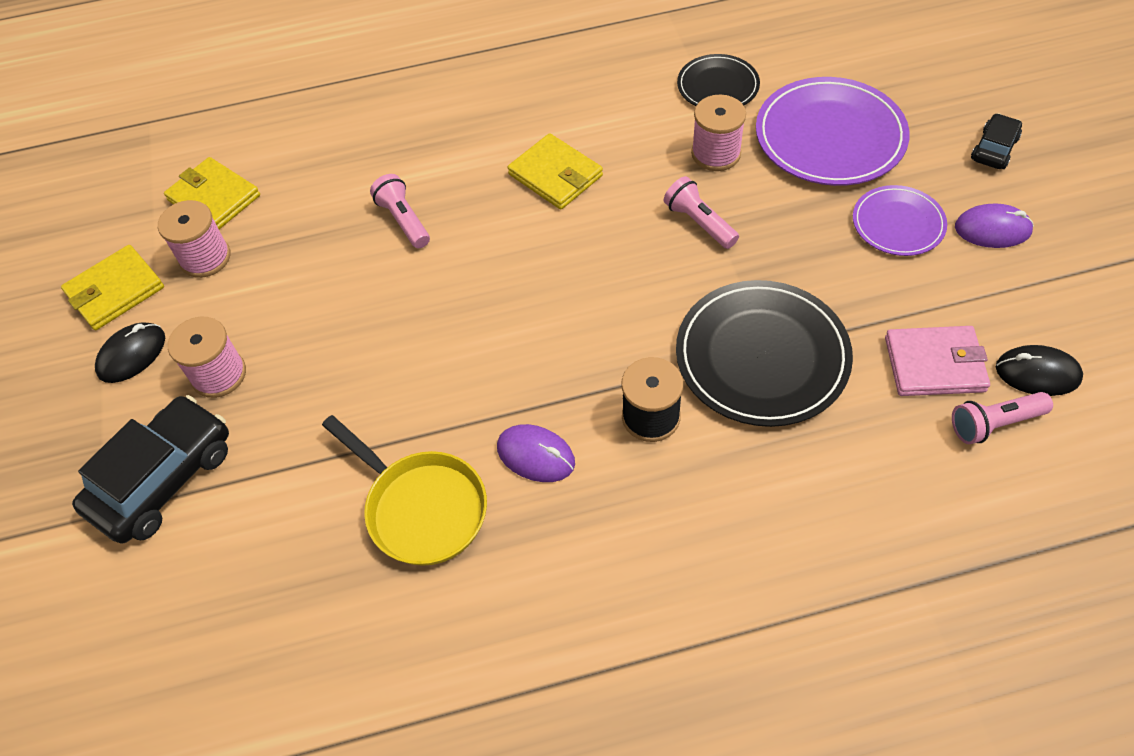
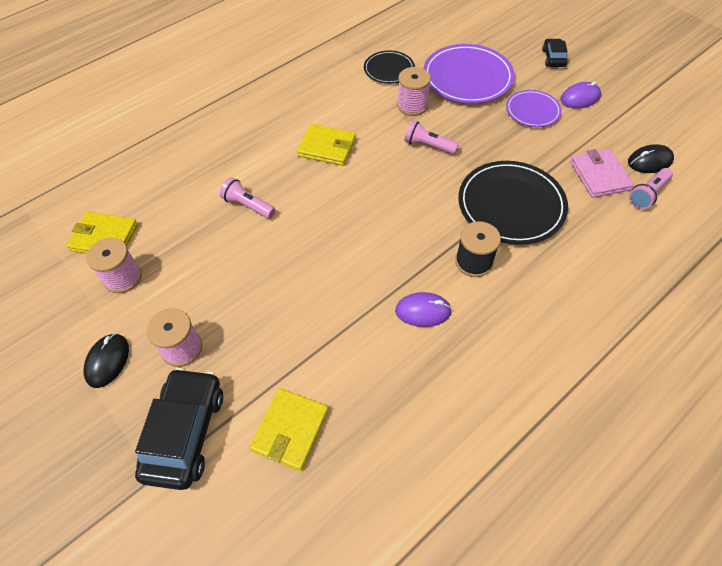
camera: 30 degrees left, 0 degrees up
(115, 291) = (67, 324): yellow wallet -> yellow wallet (290, 430)
(421, 507) = (374, 372): yellow pan -> none
(934, 364) = (599, 175): pink wallet -> pink wallet turned 75 degrees counterclockwise

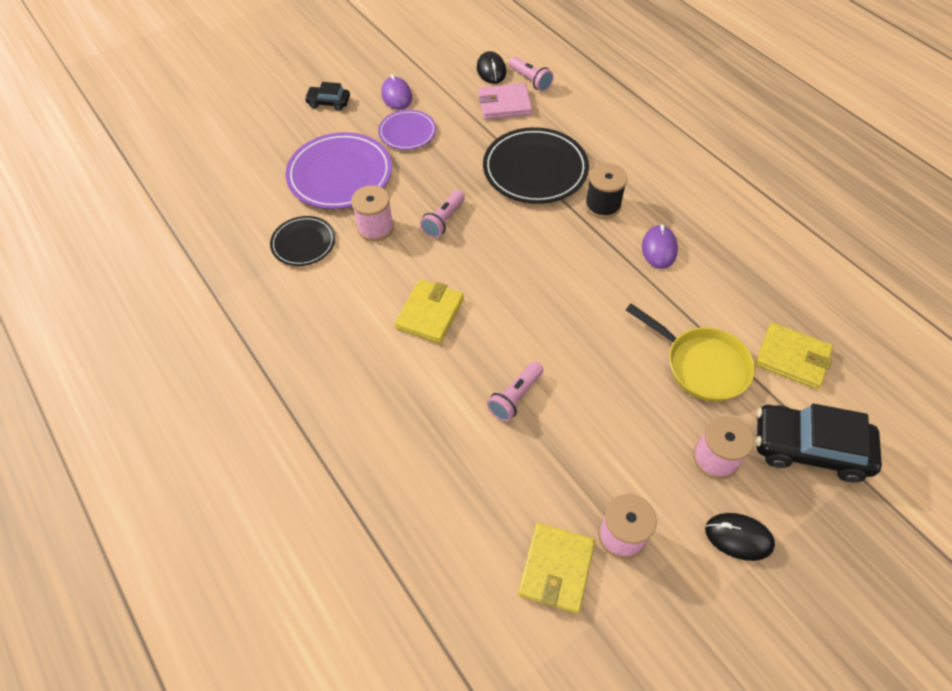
camera: 85 degrees left, 0 degrees up
(280, 342) = (701, 365): none -> yellow pan

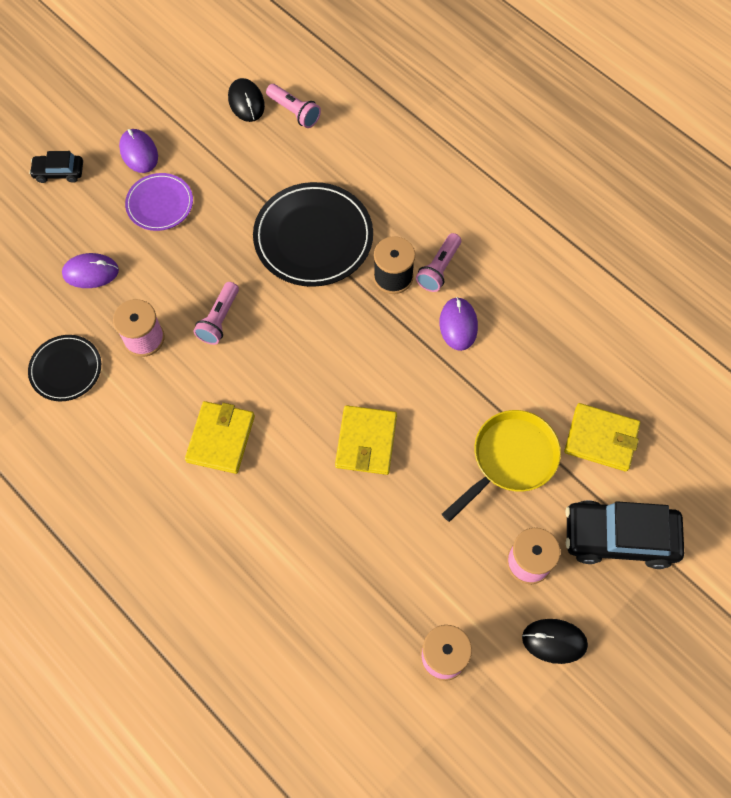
camera: 10 degrees left, 10 degrees up
(340, 174) = (91, 272): purple plate -> purple mouse
(504, 104) = (268, 150): pink wallet -> none
(515, 397) = (323, 524): pink flashlight -> pink flashlight (439, 269)
(556, 568) = (383, 700): yellow wallet -> yellow wallet (366, 441)
(701, 365) = (510, 459): yellow pan -> yellow pan turned 75 degrees counterclockwise

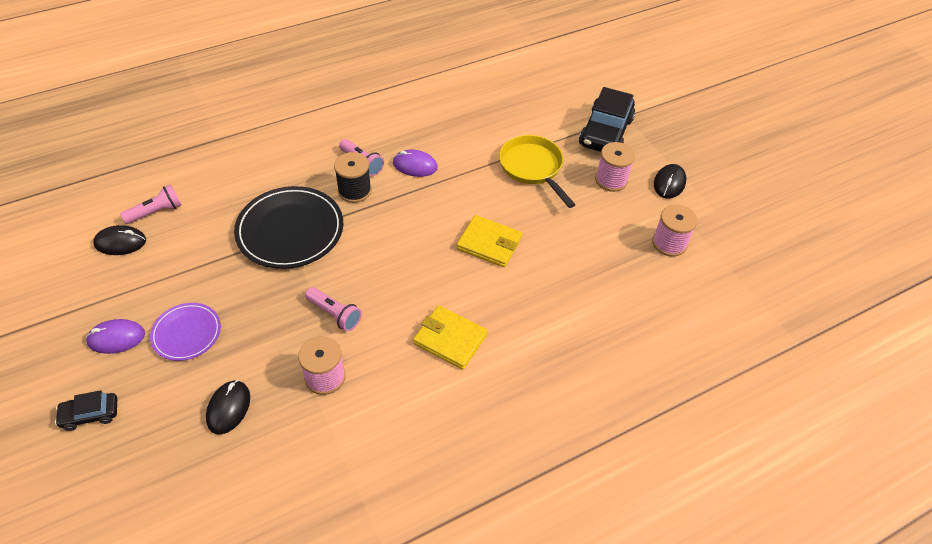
camera: 75 degrees left, 15 degrees down
(59, 172) = (90, 414): black car -> black car turned 60 degrees clockwise
(66, 369) = (326, 452): black plate -> none
(91, 272) = (228, 408): purple mouse -> black mouse
(601, 438) = (533, 120): yellow wallet -> none

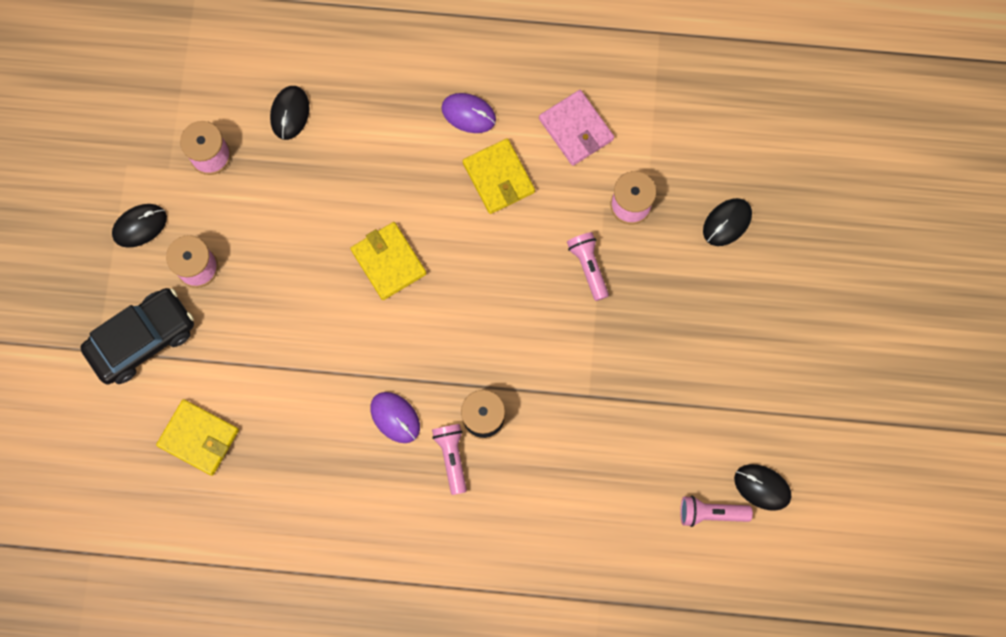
camera: 145 degrees left, 25 degrees up
(90, 414) = (846, 285): black car -> none
(116, 338) = (801, 358): purple mouse -> purple mouse (468, 114)
(186, 333) = (735, 326): purple plate -> none
(290, 230) = (580, 400): black plate -> none
(410, 412) = (576, 129): none -> pink wallet
(526, 106) = (199, 438): none -> yellow wallet
(533, 168) = (268, 335): yellow pan -> none
(644, 298) = (290, 113): none -> black mouse

